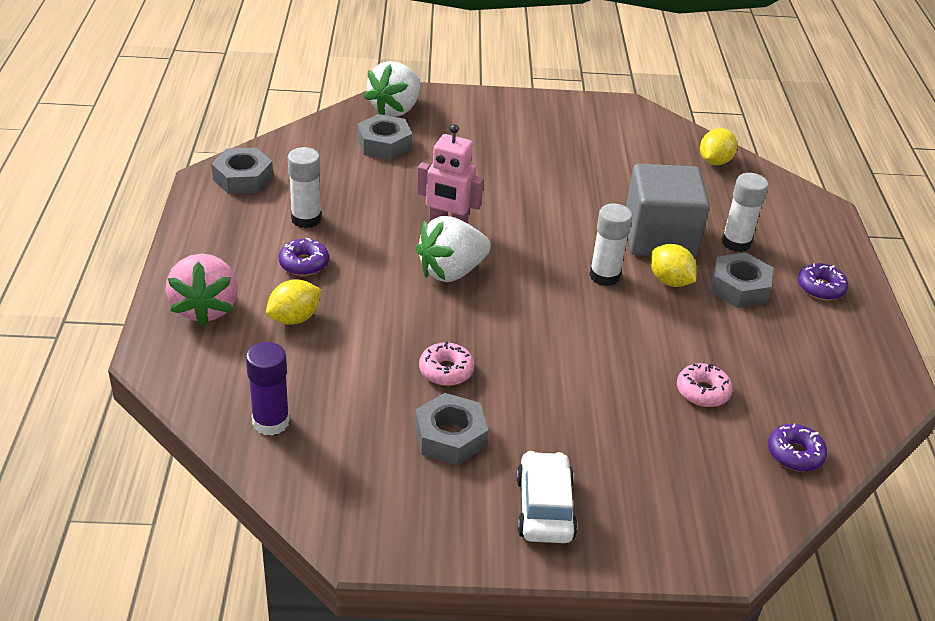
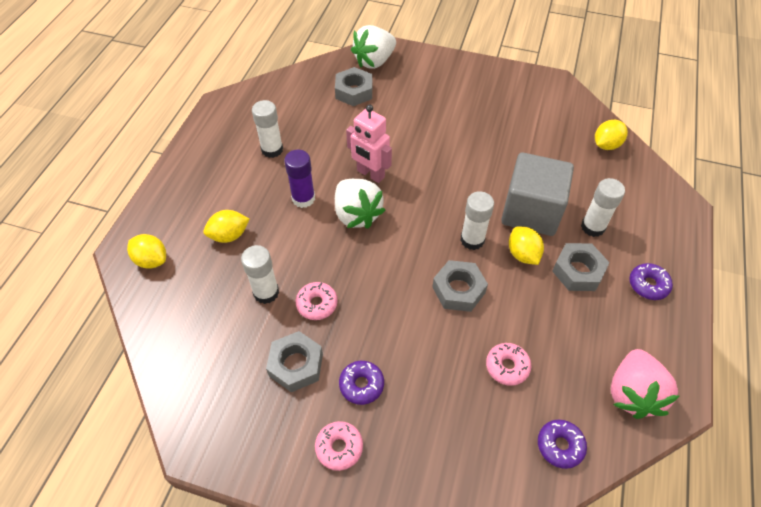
camera: 20 degrees right, 15 degrees up
(200, 361) = (152, 260): none -> yellow lemon
(205, 308) = (173, 215): pink strawberry -> pink strawberry (632, 393)
(243, 178) = (243, 107): grey nut -> grey nut (458, 290)
(271, 422) = (177, 323): purple glue stick -> purple glue stick (303, 198)
(304, 263) = (255, 188): purple donut -> purple donut (361, 385)
(374, 370) = (266, 292): none -> white glue stick
(451, 271) = (357, 214): white strawberry -> white strawberry turned 105 degrees counterclockwise
(544, 508) = (339, 447): white car -> pink donut

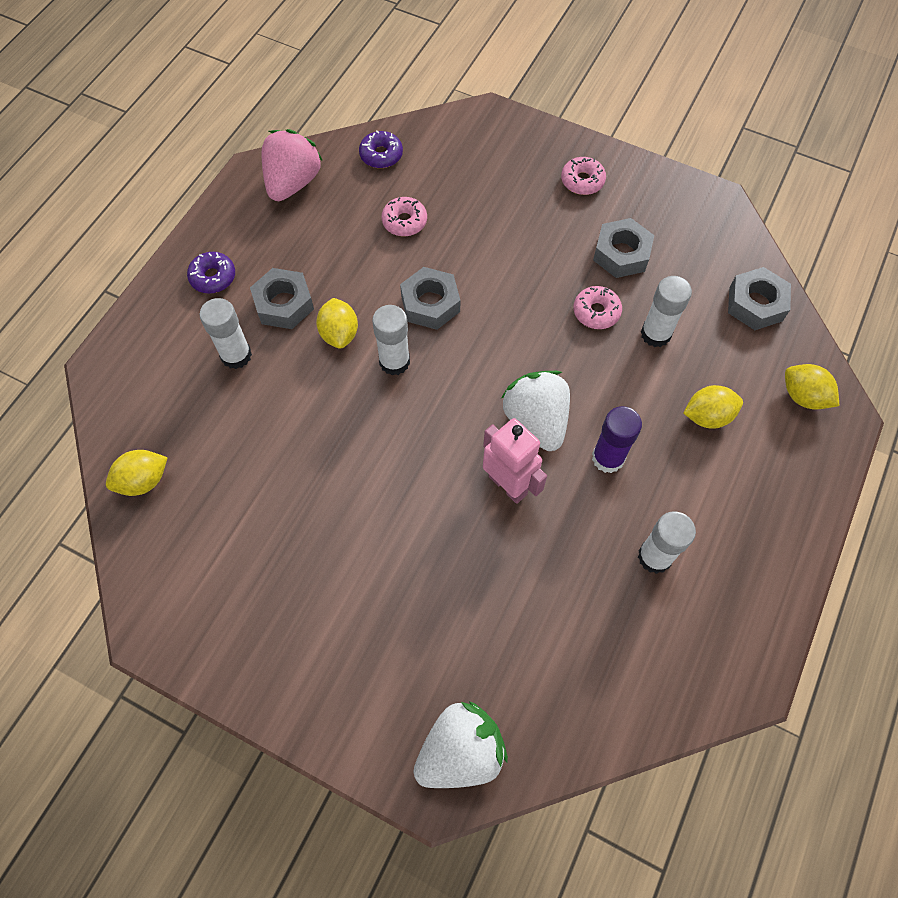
camera: 170 degrees left, 10 degrees up
(354, 91) = (510, 670): grey nut -> grey nut (755, 304)
(361, 385) = (555, 227): purple donut -> none
(531, 211) = (304, 389): grey cube -> none

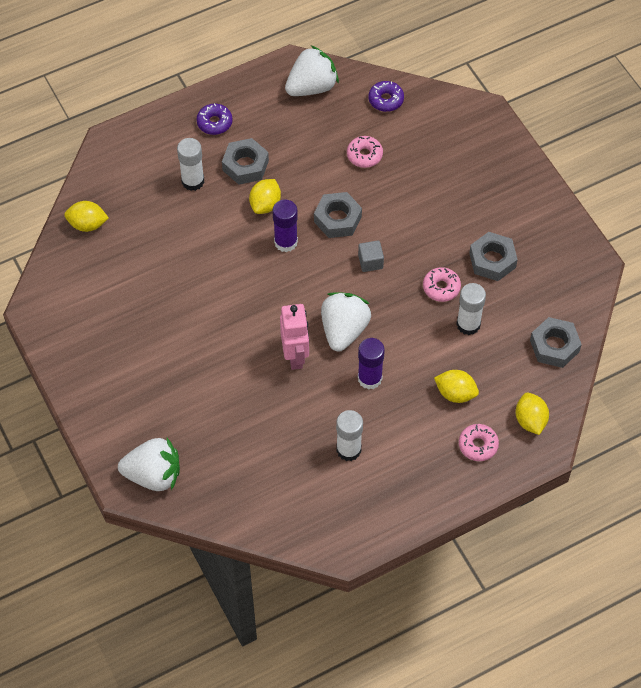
camera: 35 degrees right, 5 degrees down
(293, 183) = (311, 87): pink strawberry -> white strawberry
(394, 362) = (286, 242): white glue stick -> purple glue stick
(502, 328) = (370, 262): none -> grey cube
(582, 181) = (510, 196): pink donut -> pink donut (478, 445)

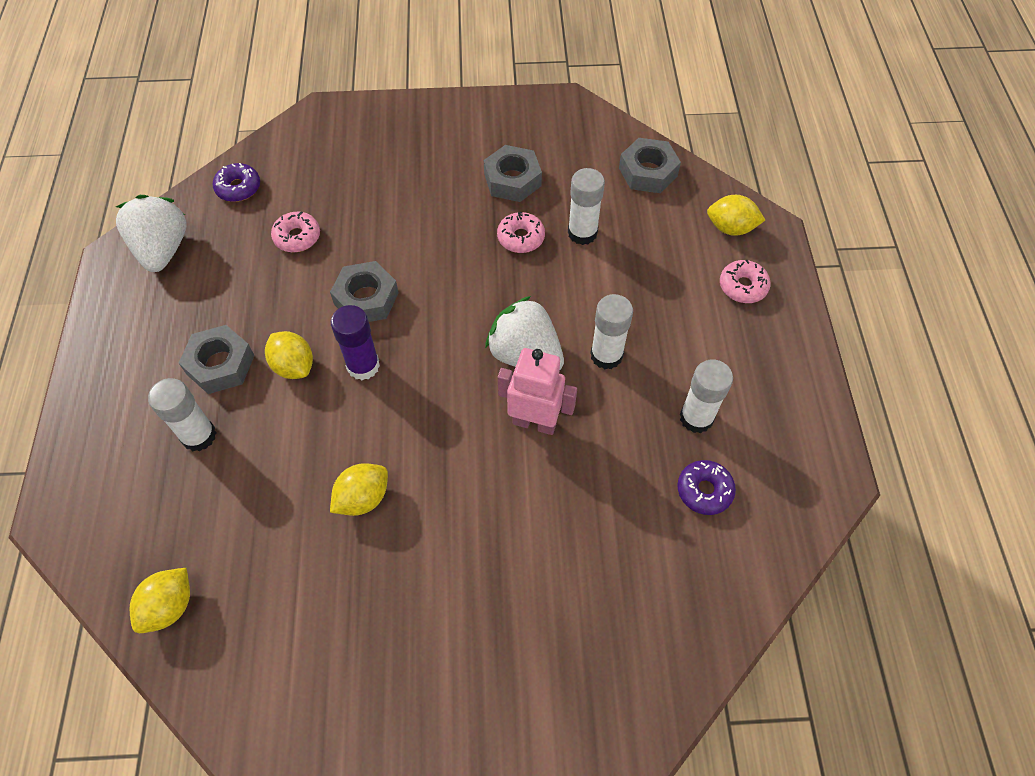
camera: 65 degrees left, 0 degrees up
(153, 475) = (637, 683): white strawberry -> none
(214, 122) = (129, 373): purple donut -> purple donut (704, 490)
(369, 378) = (606, 355): purple glue stick -> white glue stick
(370, 262) = (446, 290): grey cube -> none
(455, 393) = (666, 280): yellow lemon -> yellow lemon (363, 498)

